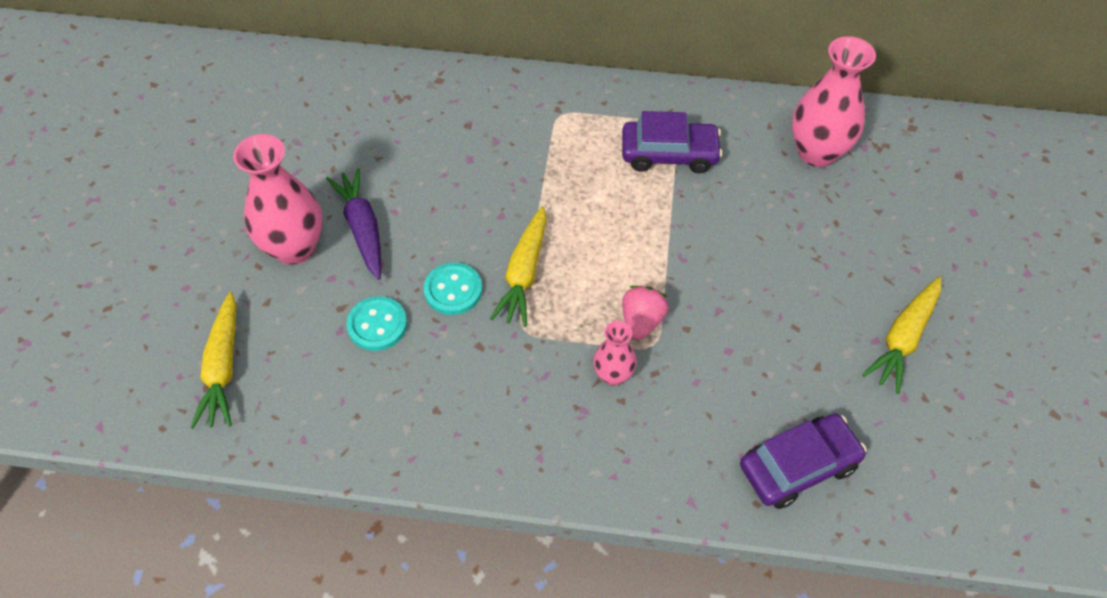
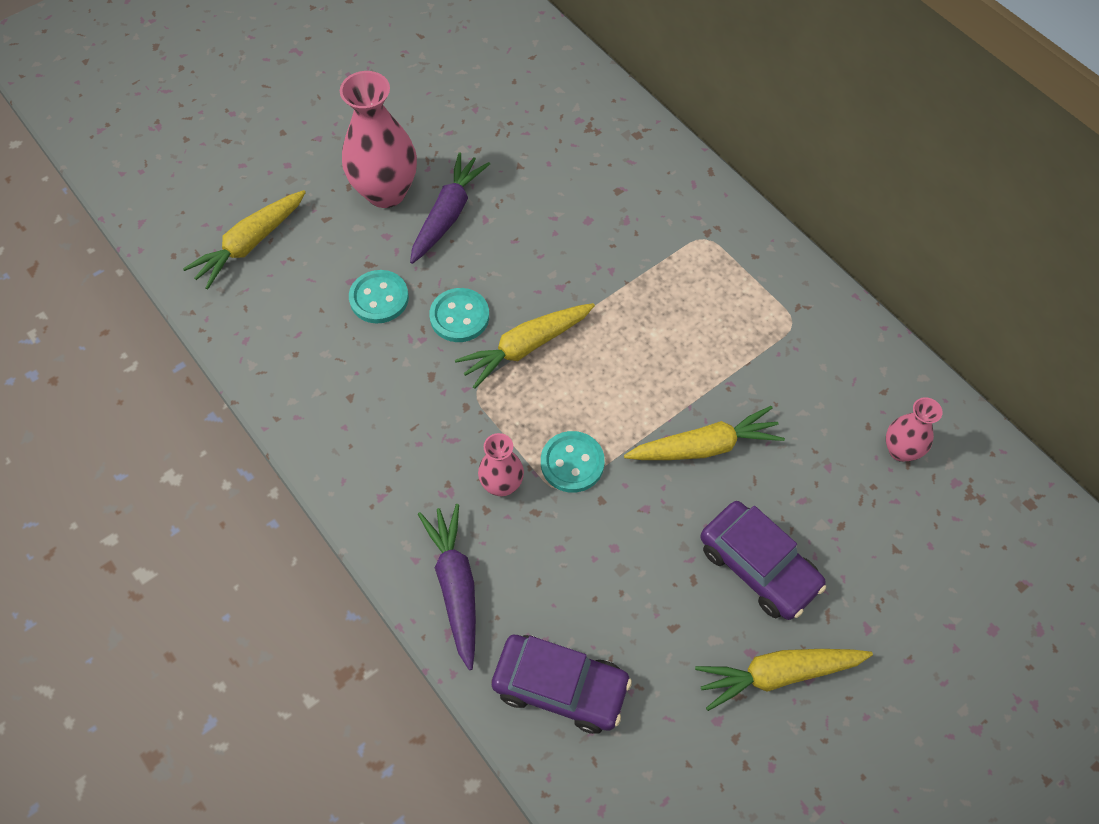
camera: 45 degrees right, 5 degrees up
(641, 321) = (572, 463): pink strawberry -> turquoise button
(661, 468) = (455, 586): none -> purple carrot
(669, 154) = (759, 344): purple car -> purple car (758, 566)
(709, 242) = (704, 446): none -> yellow carrot
(817, 152) = (900, 450): pink vase -> pink vase, size x0.54

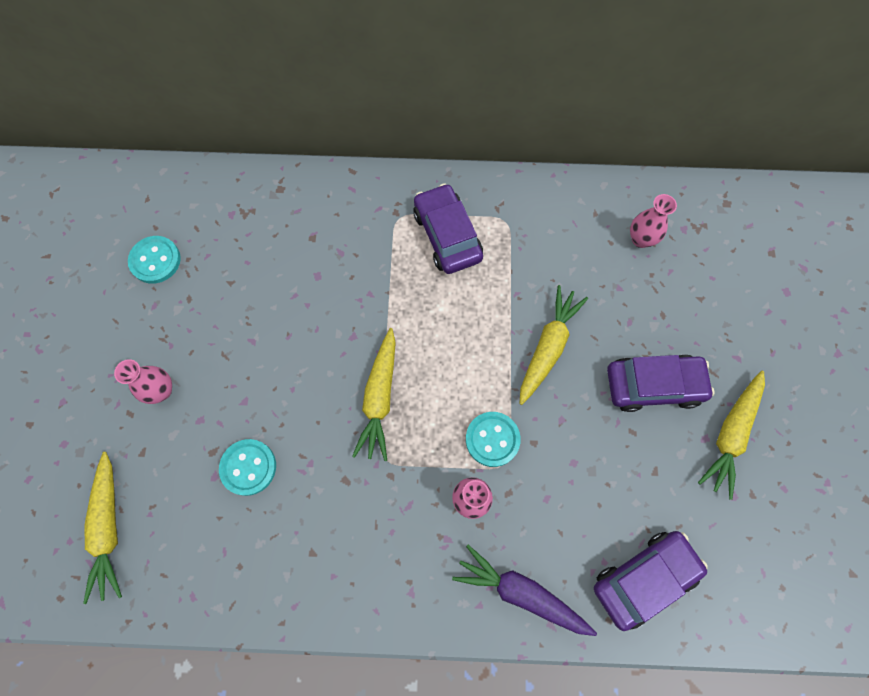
camera: 50 degrees left, 10 degrees up
(386, 192) = (161, 390): pink vase -> pink vase, size x0.54
(447, 215) = (224, 363): purple carrot -> none
(459, 316) = (315, 422): turquoise button -> turquoise button (155, 260)
(728, 287) = (447, 235): none -> purple car

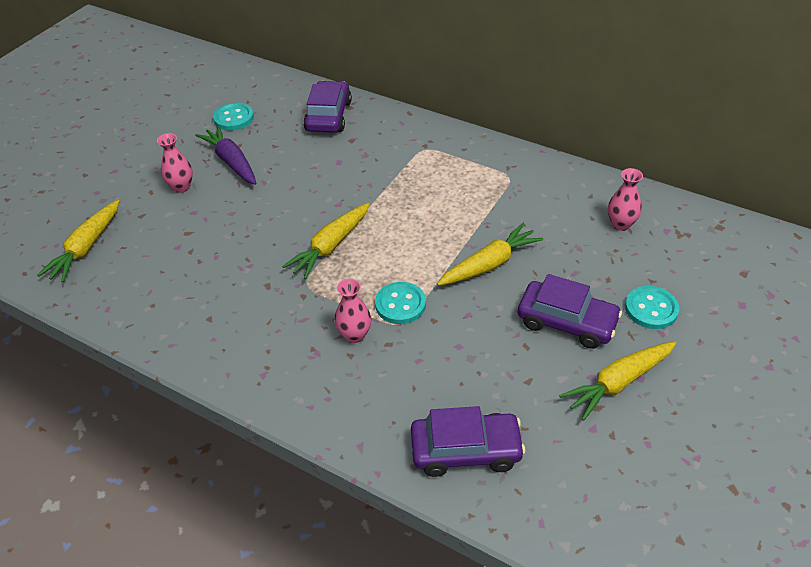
camera: 30 degrees right, 25 degrees down
(248, 467) = (204, 250): turquoise button -> turquoise button (651, 309)
(447, 235) = (455, 170): purple car -> purple car (328, 116)
(521, 593) = (351, 413): purple carrot -> purple carrot (231, 162)

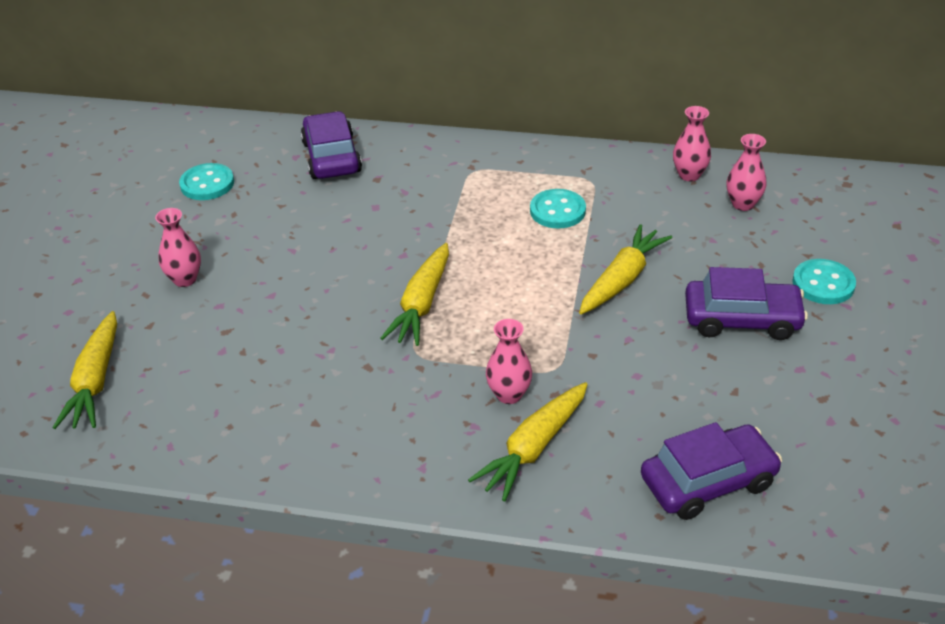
camera: 20 degrees left, 5 degrees down
(231, 162) = (235, 236): purple carrot -> none
(400, 304) = (544, 347): turquoise button -> turquoise button (557, 211)
(590, 189) = (689, 175): none -> pink vase
(618, 383) = (831, 367): yellow carrot -> yellow carrot (534, 448)

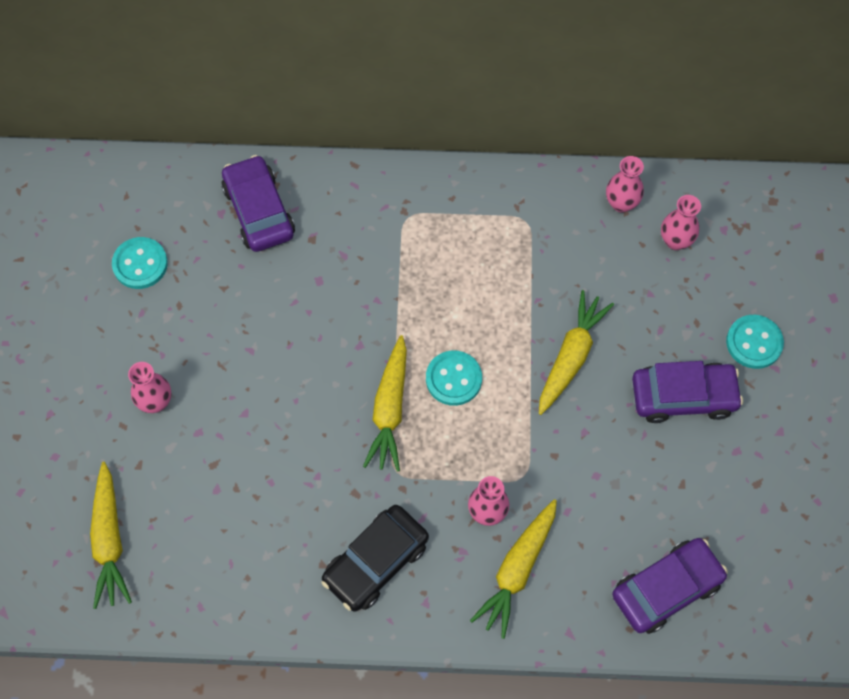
camera: 10 degrees left, 25 degrees up
(374, 426) = (376, 562): none -> black car
(557, 211) = (499, 268): turquoise button -> turquoise button (453, 379)

